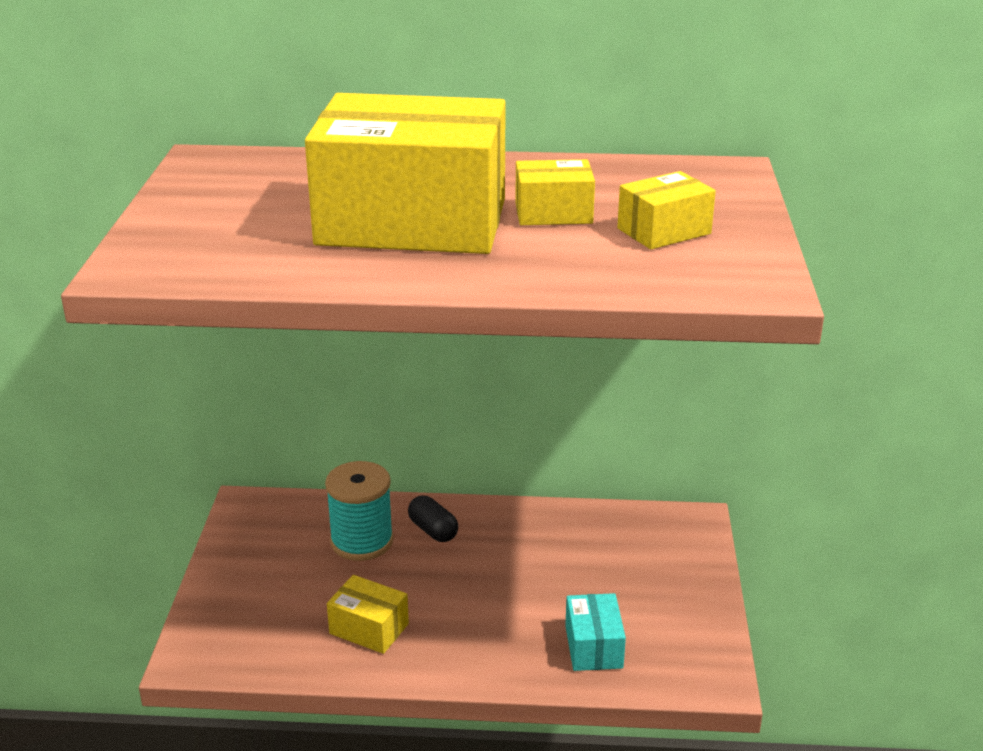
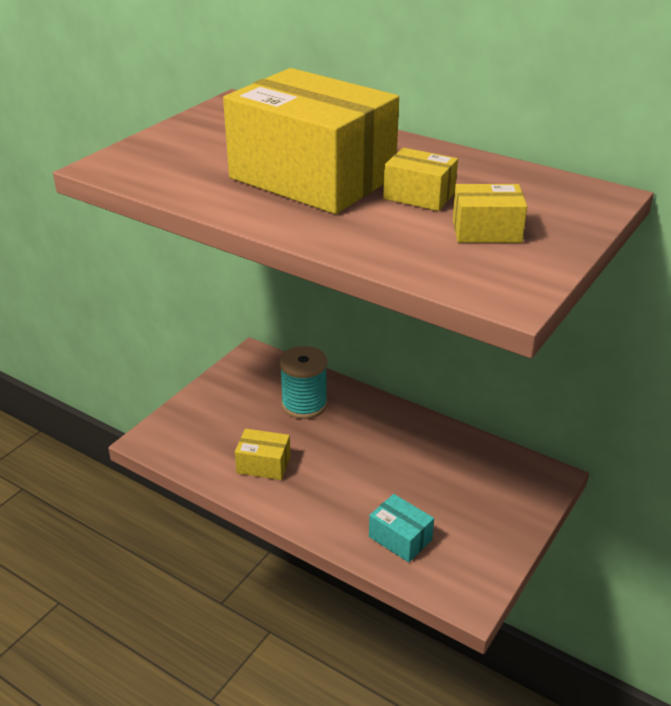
camera: 30 degrees right, 5 degrees up
(369, 628) = (263, 464): yellow box -> yellow box turned 45 degrees counterclockwise
(433, 530) = (356, 414): black capsule -> none
(593, 647) = (400, 538): turquoise box -> turquoise box turned 75 degrees counterclockwise

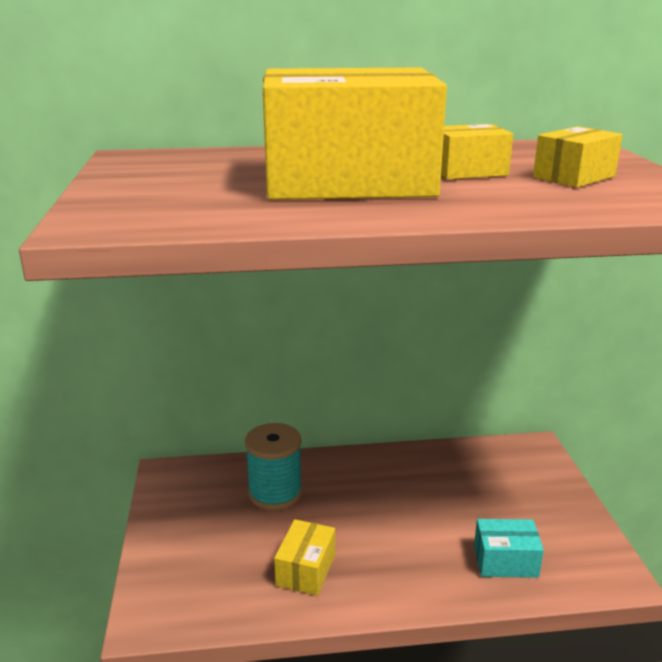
camera: 40 degrees left, 10 degrees down
(263, 464) = (306, 570): yellow box -> yellow box turned 45 degrees counterclockwise

